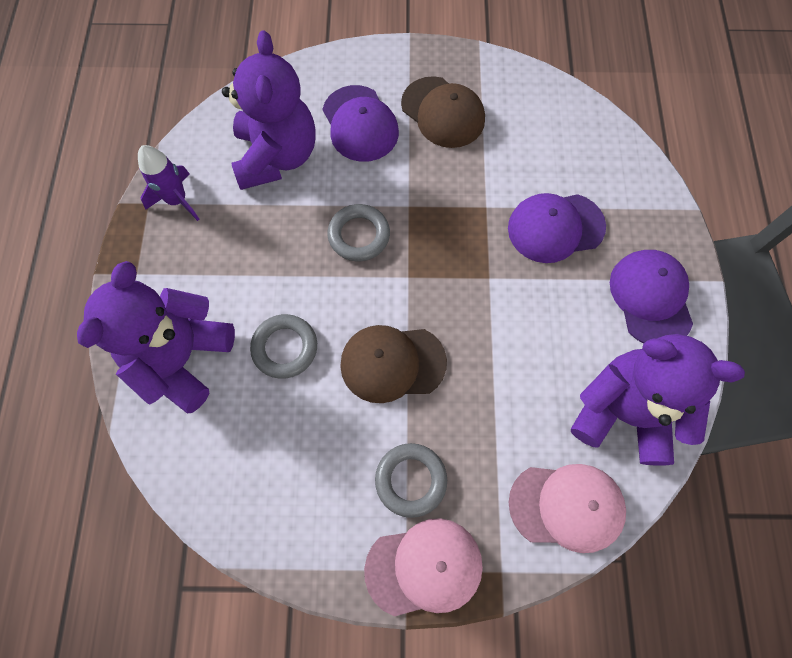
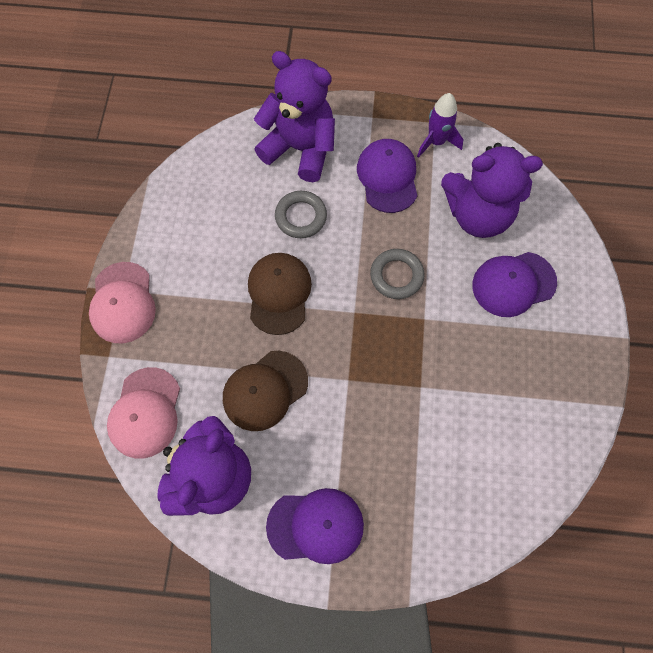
camera: 95 degrees right, 0 degrees up
(411, 480) = (185, 299): grey ring -> none
(443, 112) = (527, 359): brown cap -> brown cap (265, 390)
(555, 227) = (395, 448): purple cap -> purple cap (387, 177)

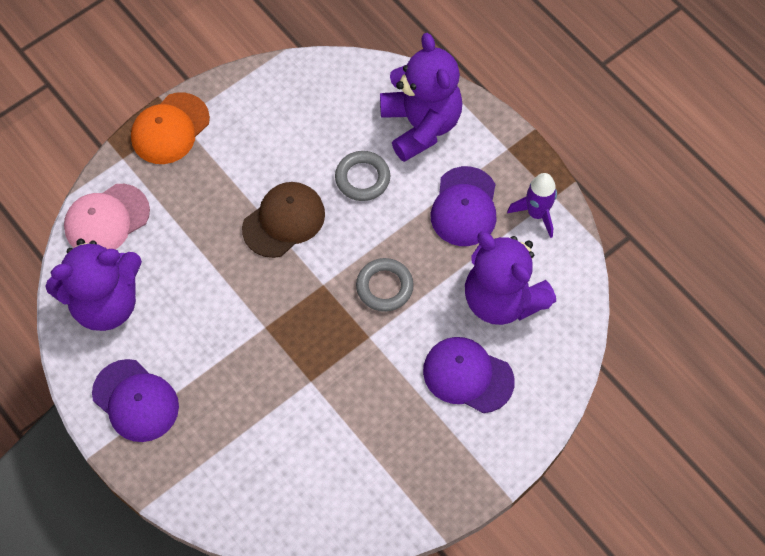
camera: 45 degrees right, 5 degrees down
(123, 303) = (170, 129): pink cap -> orange cap
(265, 390) = (200, 279): brown cap -> none
(387, 177) = (464, 207): purple cap -> purple cap turned 150 degrees clockwise

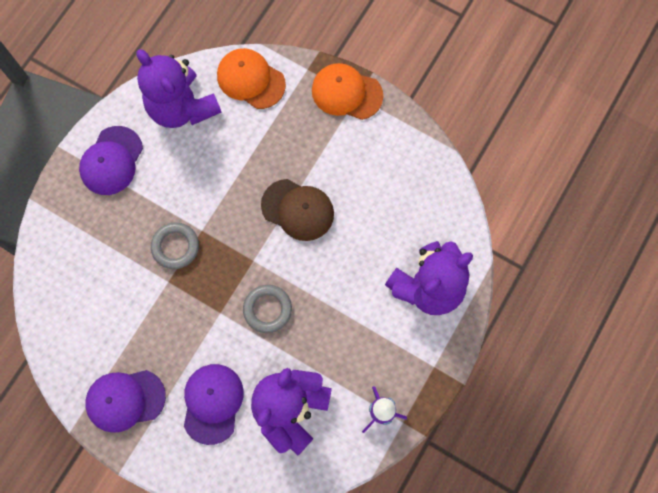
camera: 70 degrees right, 10 degrees up
(106, 219) = (251, 79): pink cap -> orange cap
(362, 178) = (359, 257): grey ring -> grey ring (175, 247)
(464, 207) = (364, 349): purple cap -> purple cap (125, 400)

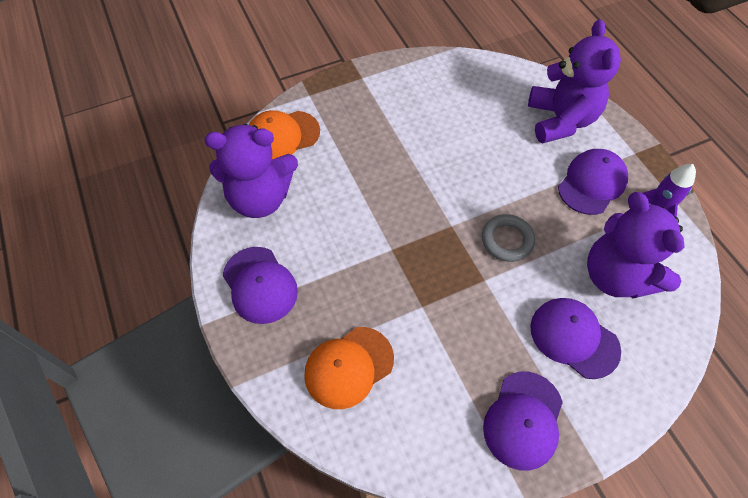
camera: 55 degrees left, 15 degrees down
(175, 247) = (391, 280): grey ring -> none
(298, 210) = (429, 167): brown cap -> none
(346, 93) = (353, 82): orange cap -> orange cap (348, 367)
(373, 347) = (592, 183): none -> purple cap

